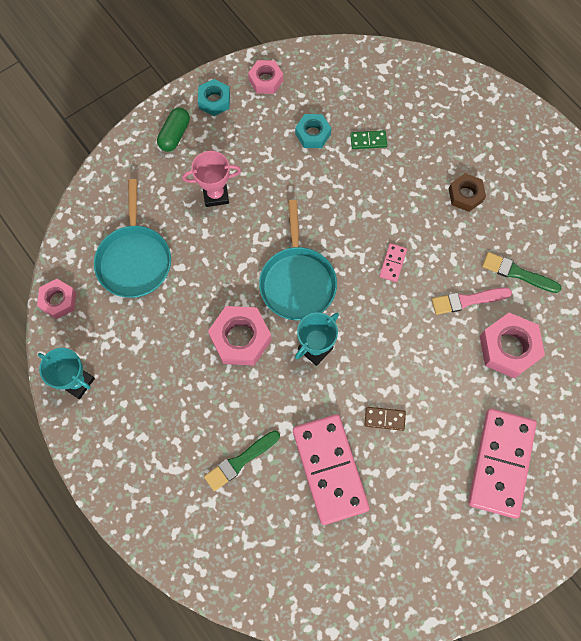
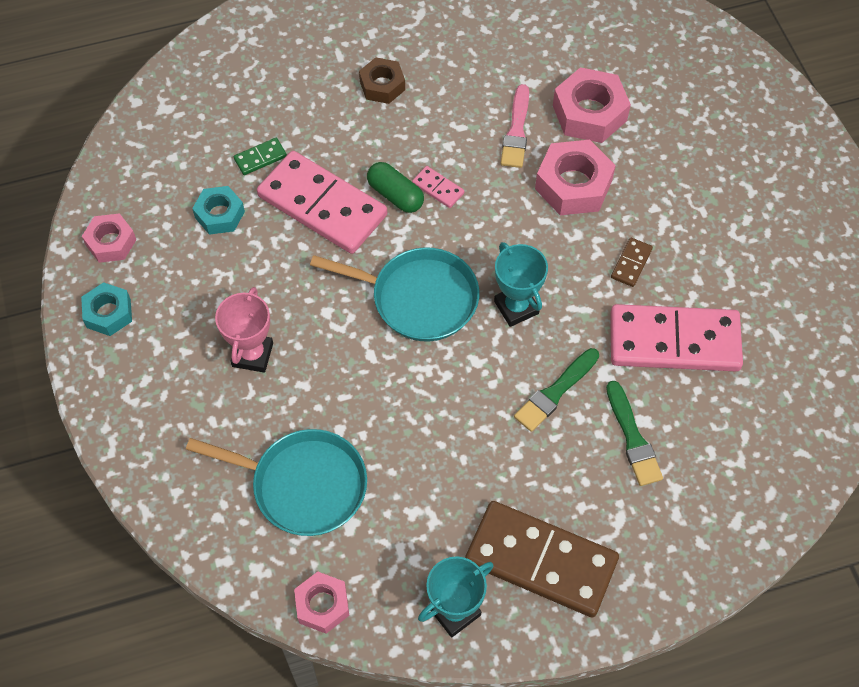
camera: 70 degrees left, 10 degrees down
(128, 426) = (541, 561): none -> brown domino
(174, 135) = (135, 378): green capsule -> green capsule (395, 195)
(240, 338) = (470, 387): pink nut -> pink nut (573, 185)
(368, 141) = (260, 158): green domino -> green domino turned 45 degrees clockwise
(501, 463) = (720, 168): pink domino -> pink domino (322, 205)
(517, 273) = (502, 72): green brush -> green brush (555, 392)

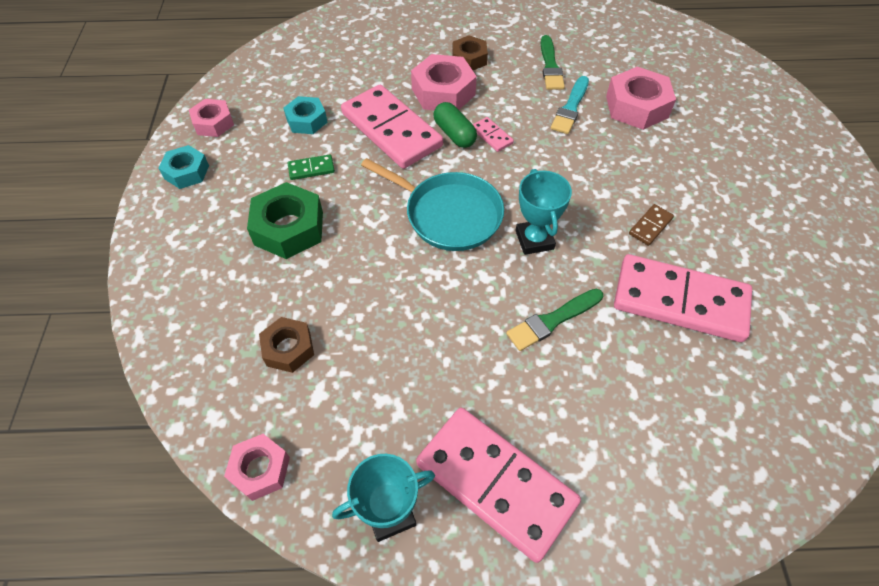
camera: 15 degrees right, 5 degrees down
(252, 355) = (289, 228): pink trophy -> green nut
(260, 158) = (355, 88): green domino -> green domino (311, 169)
(304, 485) = (288, 348): turquoise pan -> brown nut
(516, 131) = (570, 108): pink brush -> turquoise brush
(541, 561) = (495, 483): brown domino -> pink domino
(573, 185) = (610, 155): pink nut -> pink nut (443, 92)
(633, 438) = (620, 381): green brush -> green brush (550, 66)

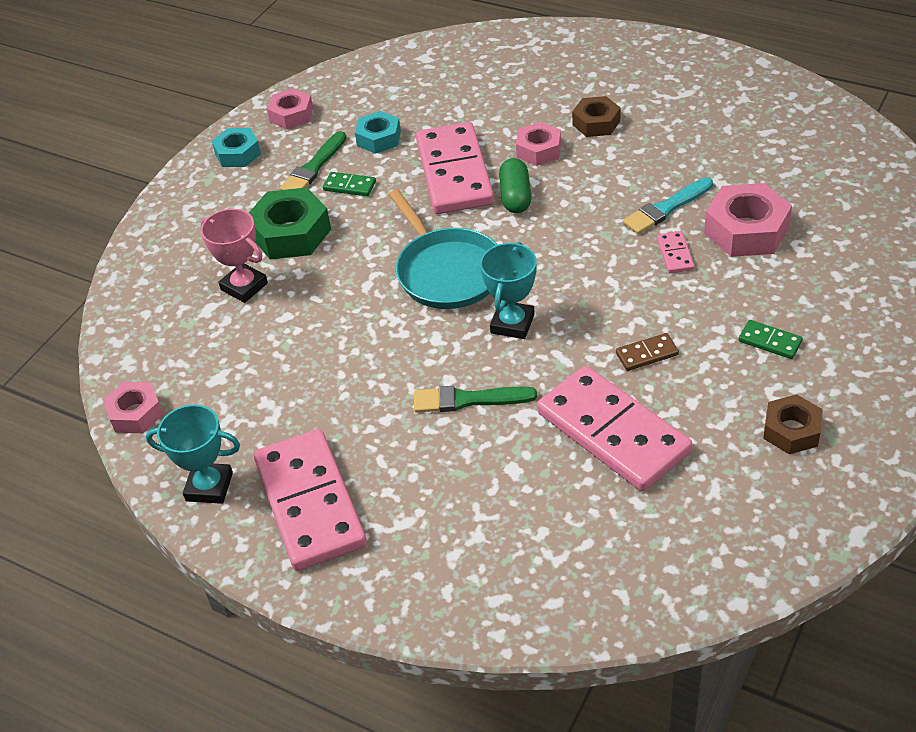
camera: 35 degrees right, 10 degrees down
(280, 294) = (244, 286): none -> pink trophy
(288, 348) = (220, 333): brown nut -> brown nut (791, 430)
(443, 92) = (538, 150): pink nut -> pink nut, size x0.63
(492, 136) = (553, 210): pink domino -> pink domino (675, 254)
(550, 66) = (683, 157): green brush -> green brush (313, 167)
(721, 184) = (770, 341): none -> green domino

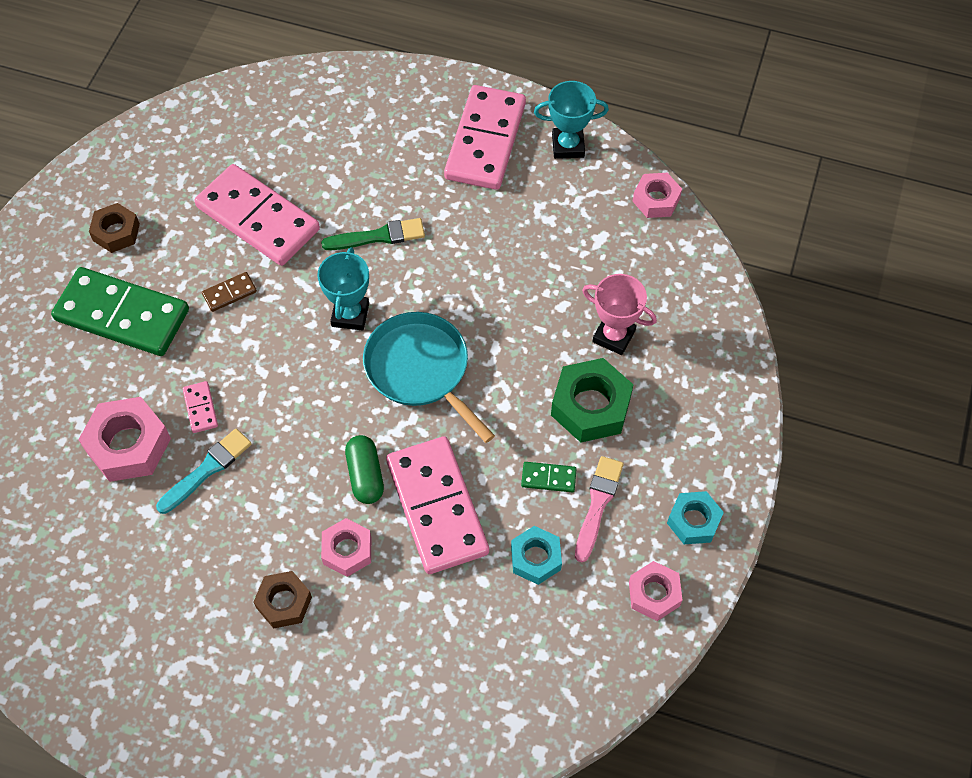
camera: 165 degrees right, 15 degrees up
(309, 503) = (485, 141): pink domino -> pink domino turned 45 degrees clockwise
(313, 167) = (597, 504): green brush -> pink brush
(770, 341) = (122, 315): green domino -> green domino, size x2.46

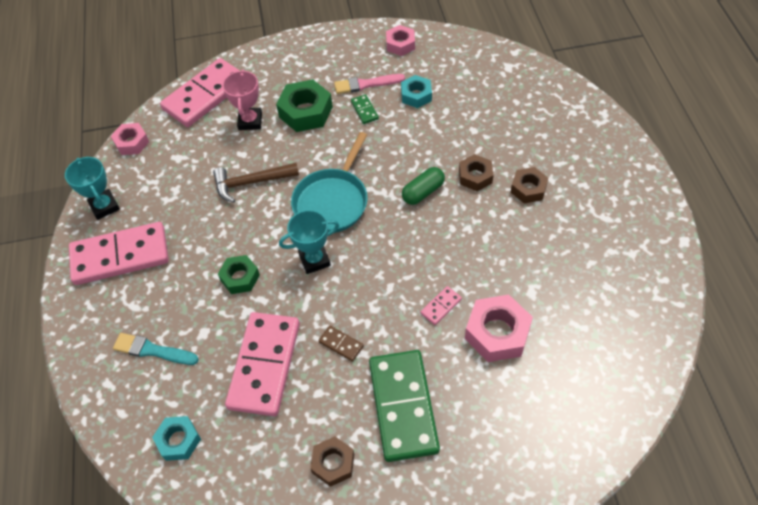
camera: 115 degrees left, 5 degrees down
(207, 469) = (480, 276): turquoise brush -> turquoise brush (152, 350)
(347, 550) = (475, 176): pink nut -> brown nut
(378, 236) = (240, 278): green brush -> green nut
(436, 507) = (418, 149): pink domino -> pink domino (205, 95)
(507, 298) = (251, 182): none -> brown hammer
(693, 521) = (348, 45): turquoise nut -> turquoise nut (178, 440)

